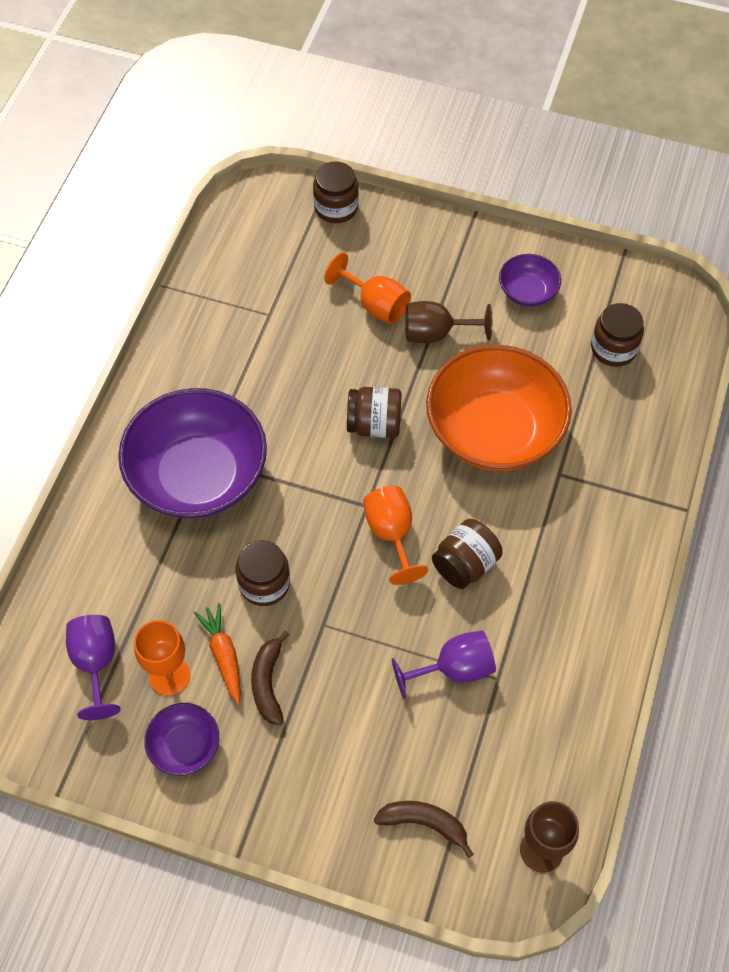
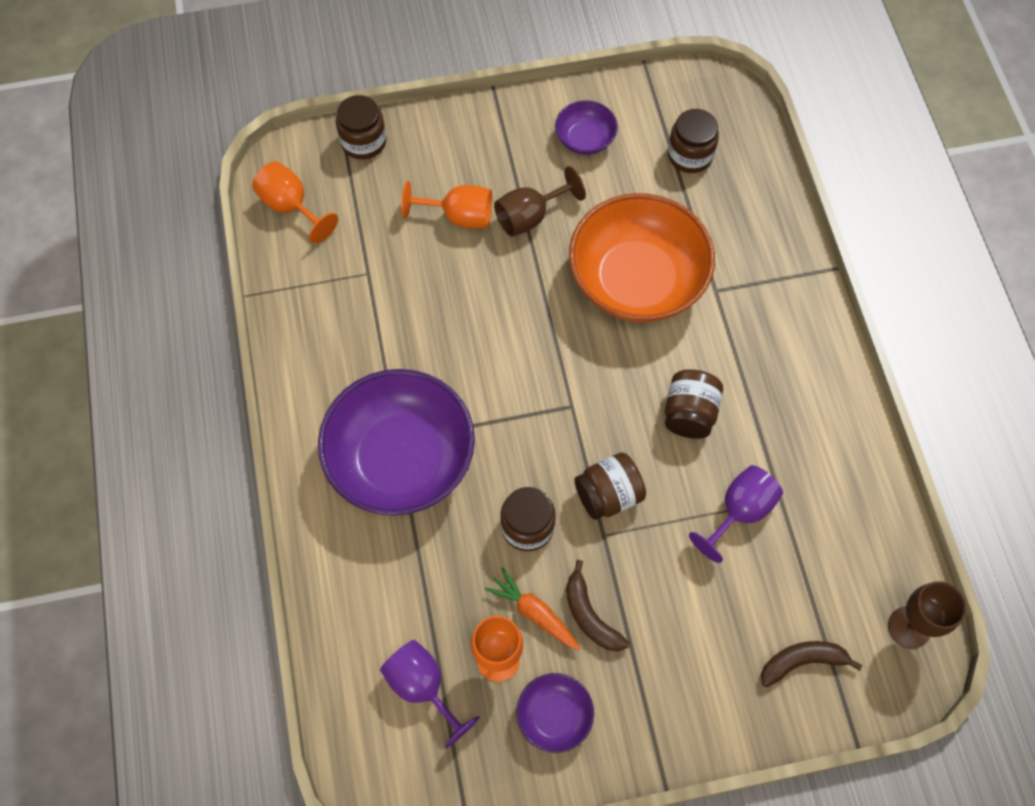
camera: 30 degrees left, 5 degrees up
(374, 424) = (530, 328): brown jar -> brown jar (608, 495)
(391, 534) = (609, 420): orange goblet -> orange goblet (291, 207)

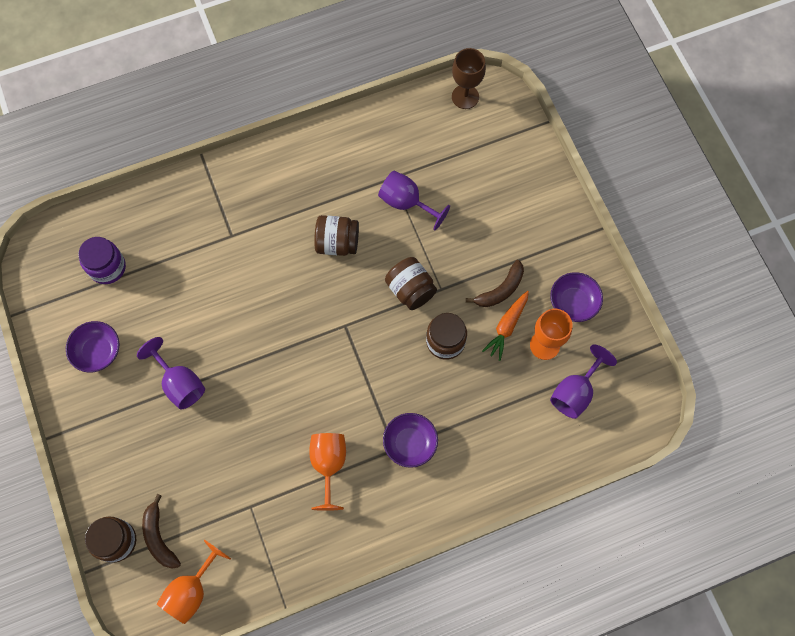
camera: 100 degrees left, 5 degrees up
(401, 459) = (410, 443): purple bowl -> purple bowl, size x0.46
(459, 216) = (186, 441): orange goblet -> orange goblet (328, 465)
(530, 216) = (180, 383): brown goblet -> purple goblet
(637, 280) = (229, 293): orange bowl -> none
(690, 155) = (107, 267): brown jar -> purple jar
(802, 662) = (502, 156): brown banana -> brown banana (159, 537)

